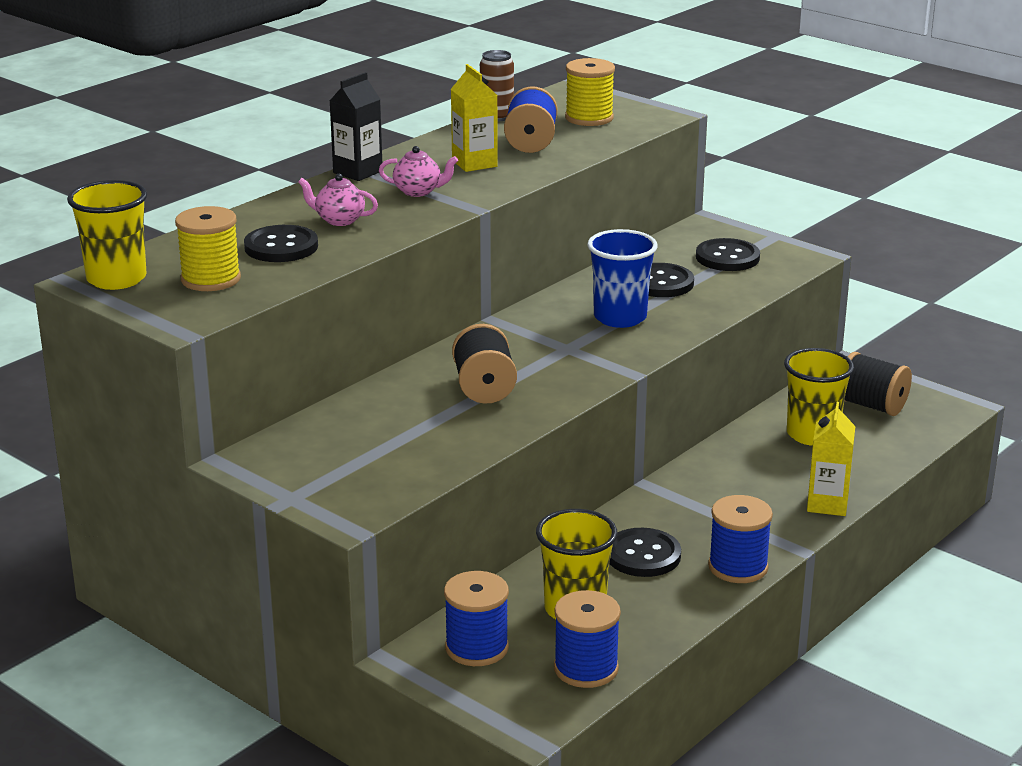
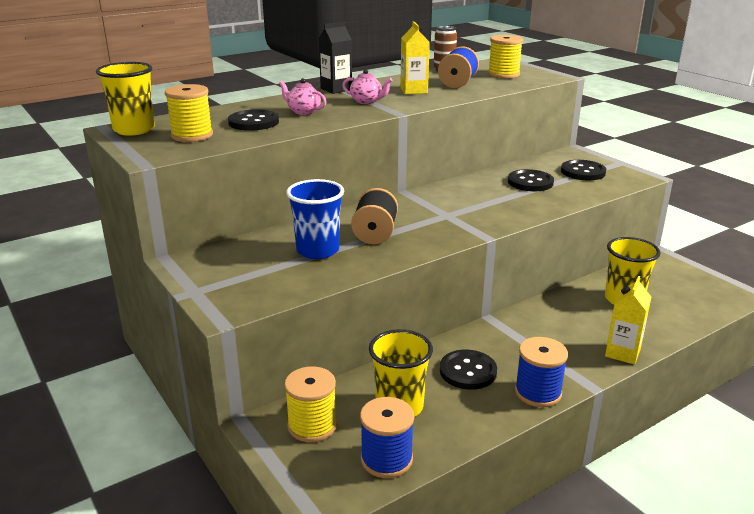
camera: 15 degrees right, 0 degrees up
(476, 647) = (312, 425): blue spool -> yellow spool
(620, 317) = (492, 200): blue cup -> blue cup (317, 250)
(871, 406) = (673, 285): black spool -> none

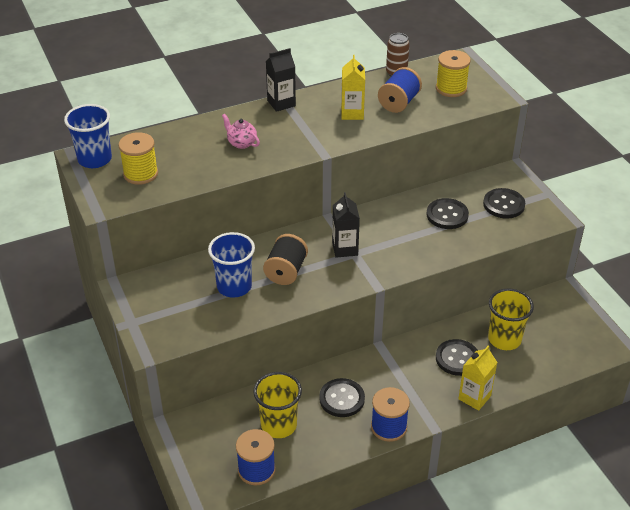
camera: 10 degrees right, 15 degrees up
(134, 130) = (94, 159): yellow cup -> blue cup
(253, 122) = (195, 157): black button -> black button (457, 358)
(312, 425) = (210, 433): yellow spool -> none
(366, 101) = (302, 130): pink teapot -> none
(434, 212) = (345, 249): none -> black carton

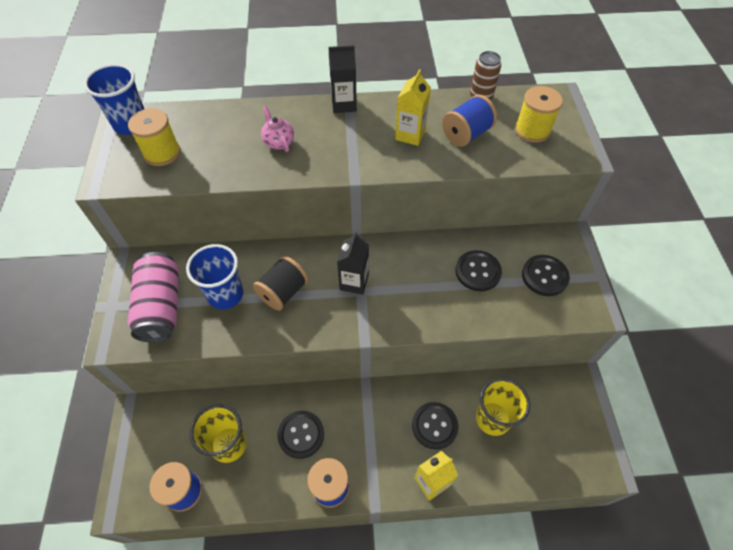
camera: 20 degrees right, 15 degrees up
(179, 310) = (161, 306): none -> pink can

